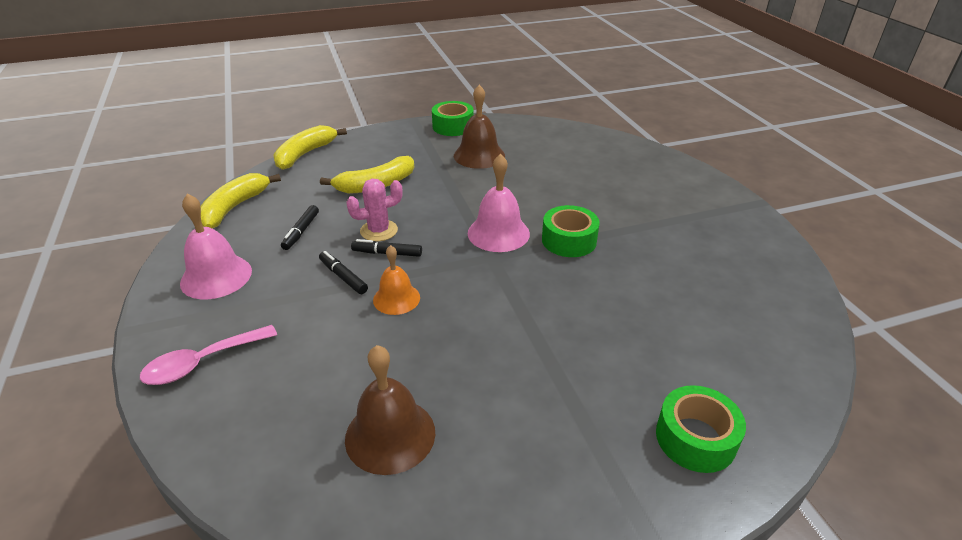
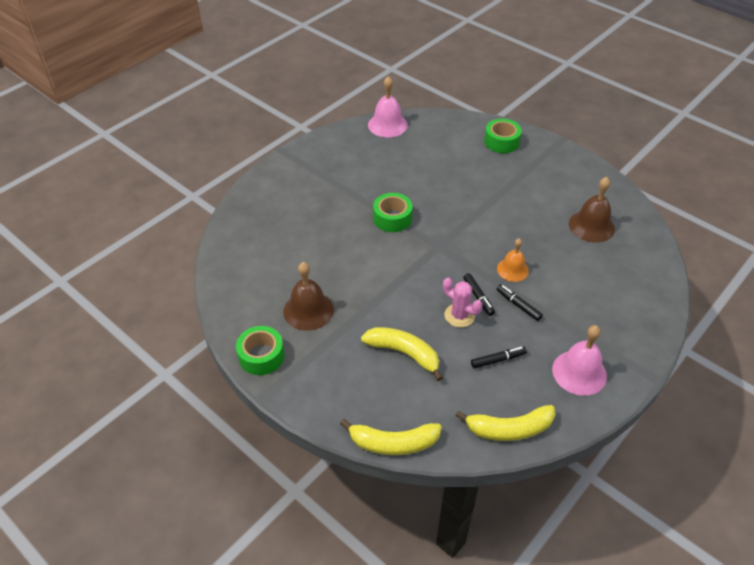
camera: 120 degrees left, 10 degrees up
(202, 362) = (632, 322): pink spoon -> none
(343, 277) = (518, 305): black marker -> black marker turned 120 degrees clockwise
(498, 233) = (411, 253): pink bell -> pink bell (387, 125)

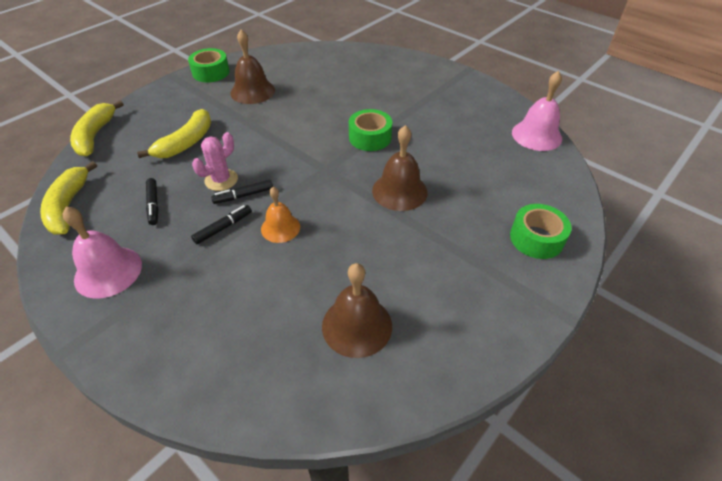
camera: 90 degrees right, 0 degrees up
(462, 202) = (399, 191): none -> brown bell

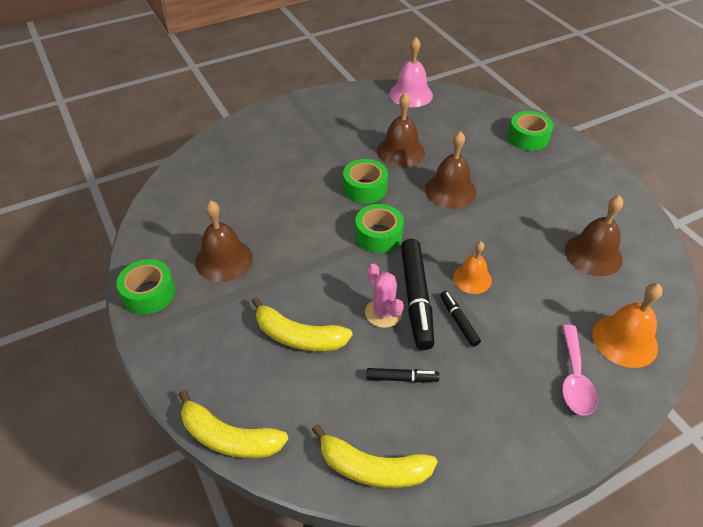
camera: 70 degrees left, 0 degrees up
(108, 271) = (495, 426): pink bell -> none
(168, 325) = (574, 378): none -> pink spoon
(186, 143) = (298, 337): yellow banana -> yellow banana turned 150 degrees clockwise
(228, 369) = (625, 340): none -> orange bell
(243, 195) = (416, 298): black marker -> black marker, size x1.97
(312, 158) = (378, 235): none -> green tape
(437, 147) = (400, 151): none -> brown bell

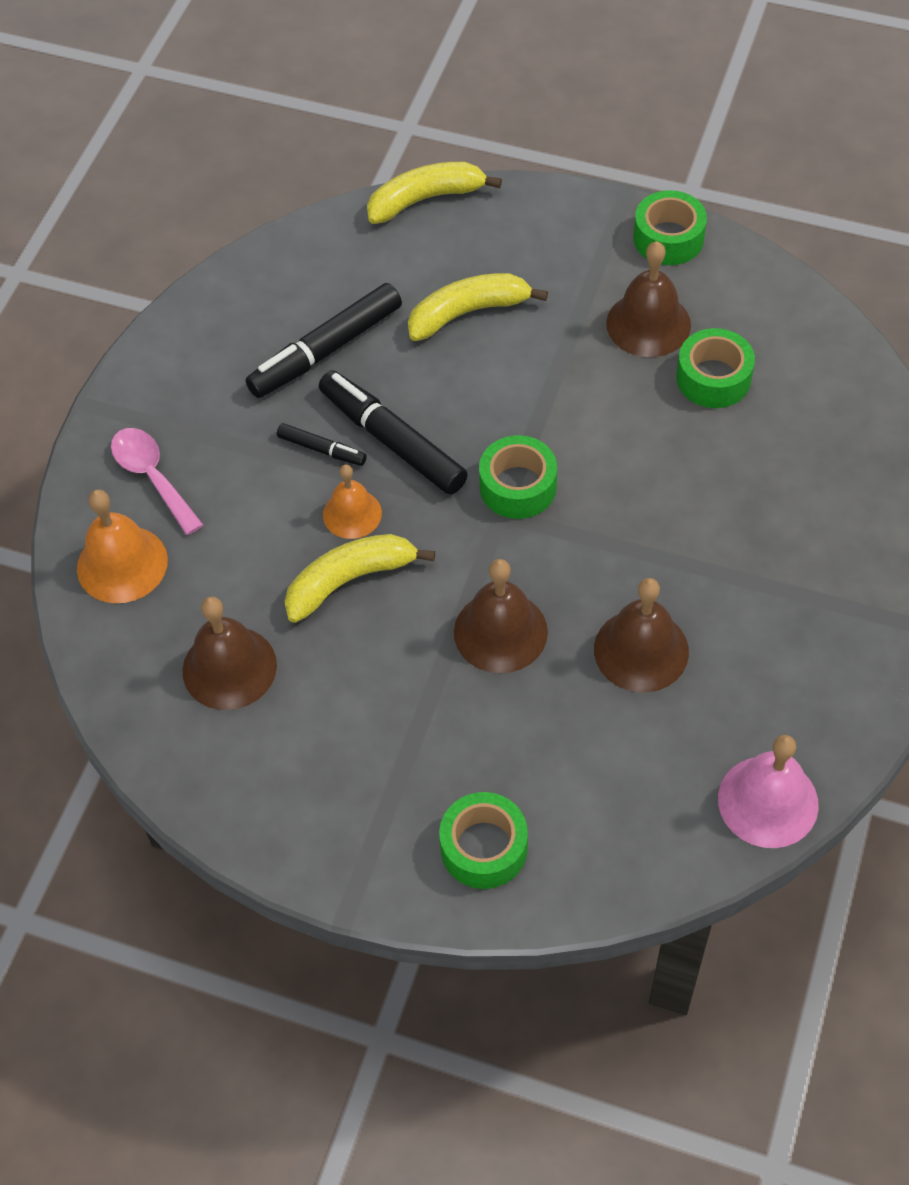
camera: 140 degrees right, 10 degrees up
(365, 188) = (614, 543): green tape -> green tape (713, 378)
(372, 468) = (280, 265): yellow banana -> yellow banana (349, 580)
(383, 313) = (410, 398): pink cactus -> none
(402, 378) = (326, 350): black marker -> black marker, size x1.97

